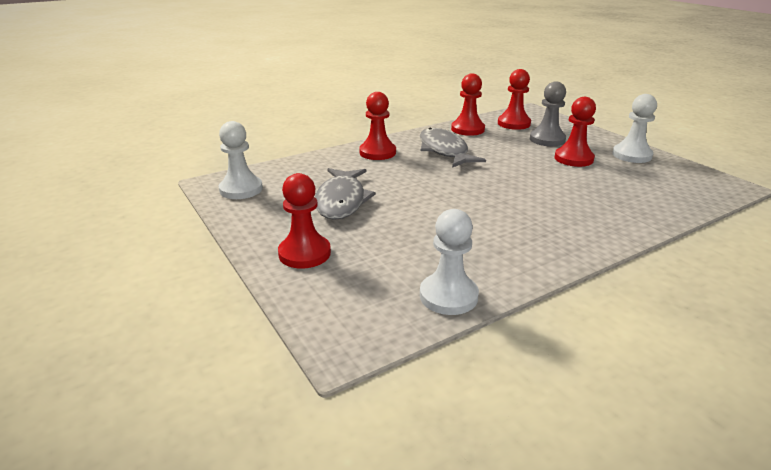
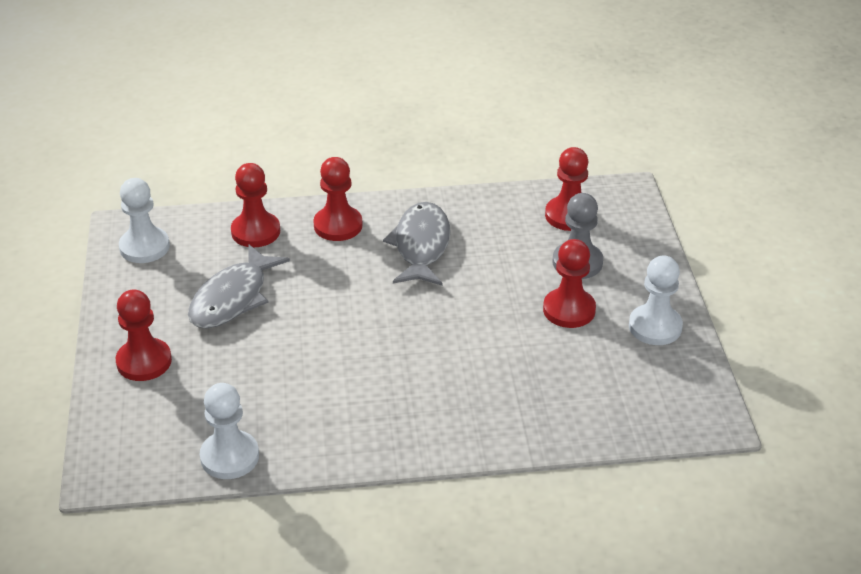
camera: 25 degrees right, 10 degrees up
(467, 129) = (493, 210): red pawn -> red pawn (255, 231)

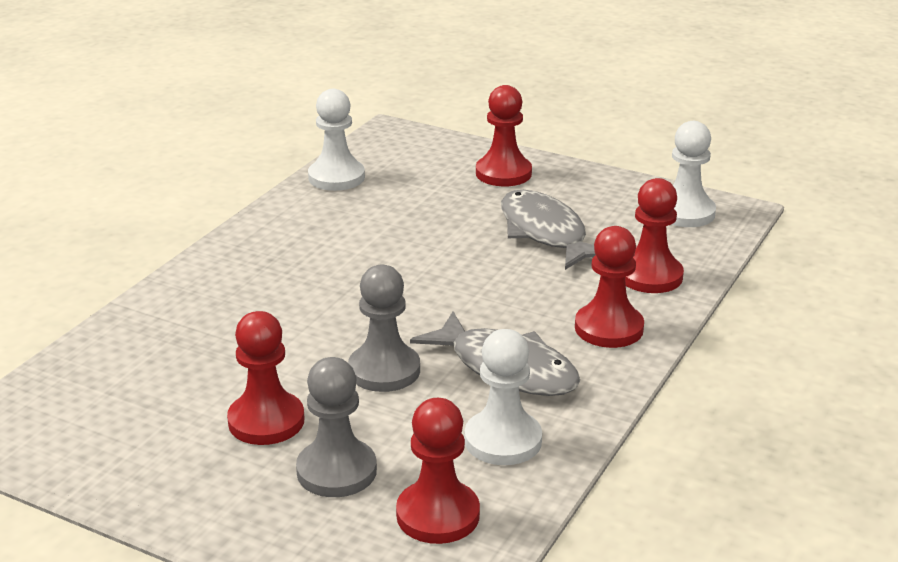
camera: 125 degrees right, 10 degrees down
(473, 290) = (384, 370): none -> grey pawn
(655, 327) = (153, 471): white pawn -> white pawn (503, 440)

